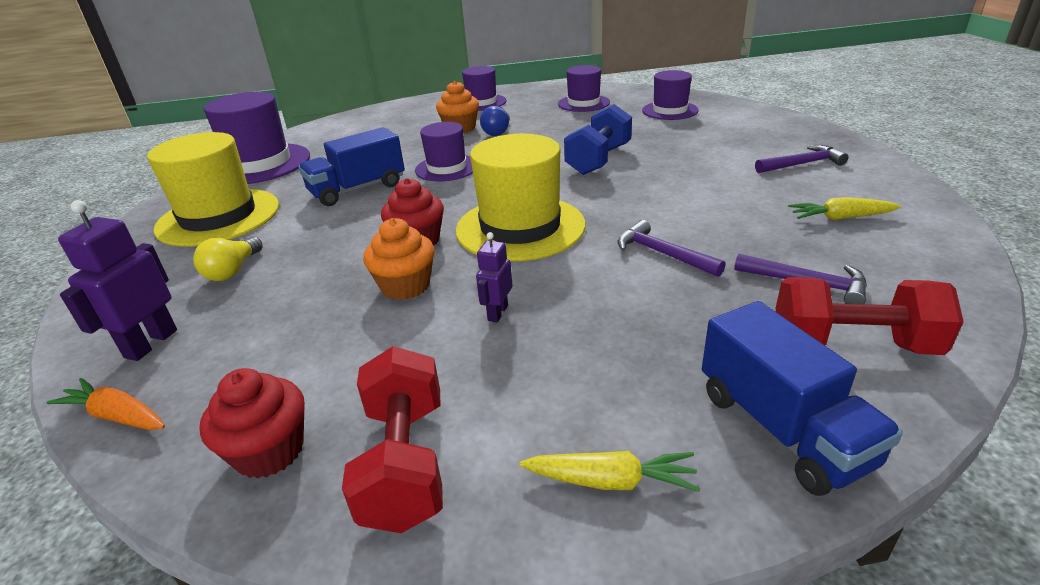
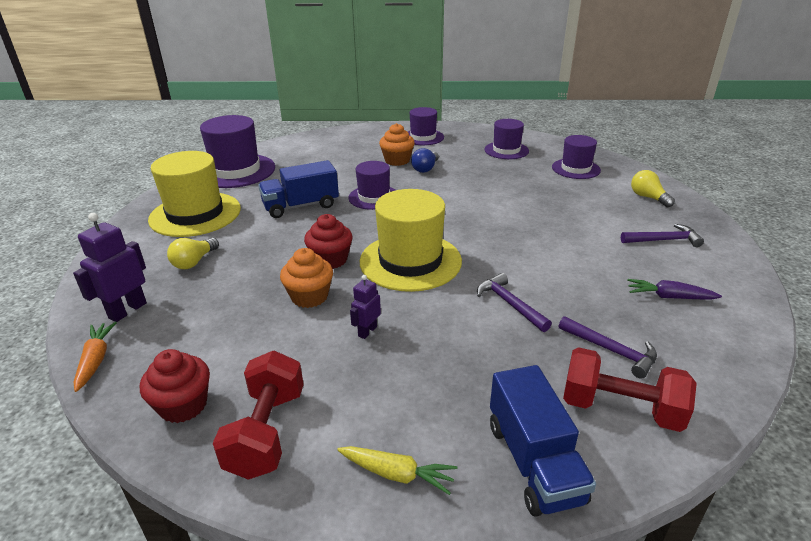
camera: 10 degrees right, 0 degrees up
(117, 416) = (96, 360): orange carrot -> orange carrot turned 45 degrees clockwise
(598, 160) = (496, 209): blue dumbbell -> none
(762, 127) = (648, 197): none -> yellow light bulb
(840, 218) = (669, 297): yellow carrot -> purple carrot

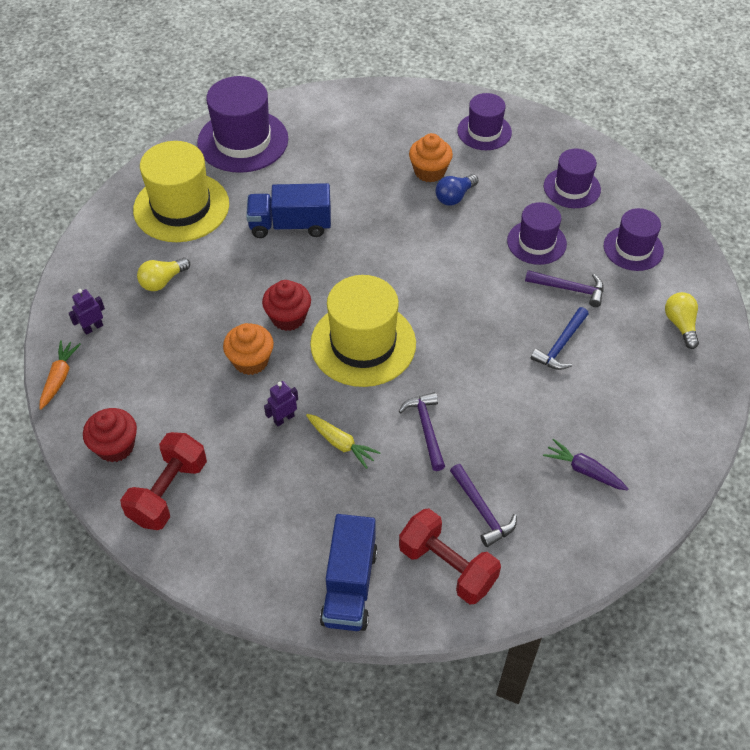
camera: 20 degrees right, 20 degrees up
(127, 310) = (93, 328): purple robot -> purple robot, size x0.59
(374, 197) = (372, 232): purple hat -> purple hat (536, 242)
(397, 474) = (246, 560): yellow carrot -> yellow carrot (341, 444)
(574, 226) = (561, 345): none -> blue hammer
(663, 240) = (642, 395): purple hammer -> purple hammer (569, 289)

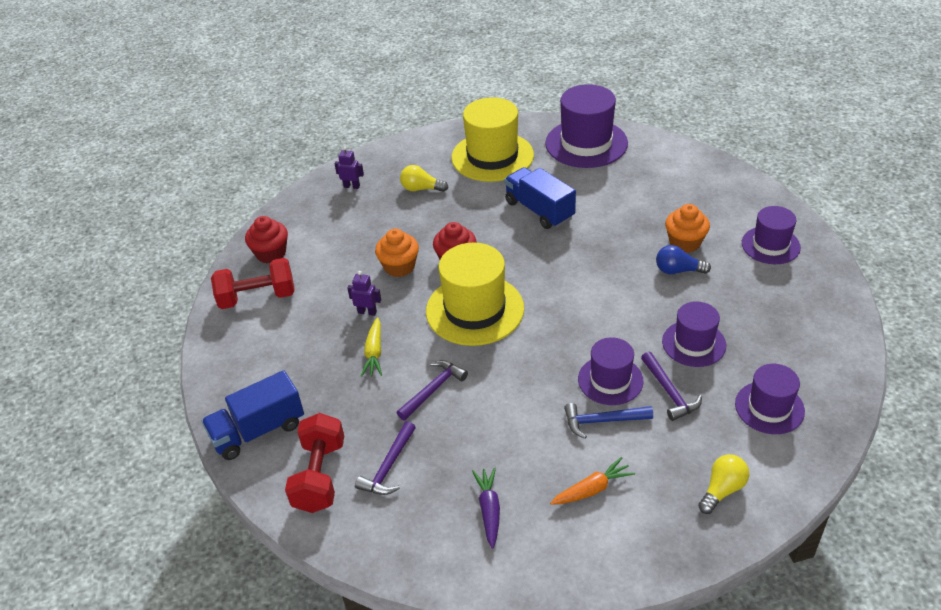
camera: 55 degrees right, 10 degrees down
(59, 378) = (300, 199): orange carrot -> orange carrot (592, 489)
(572, 188) = (784, 330): purple hat -> purple hat (610, 380)

